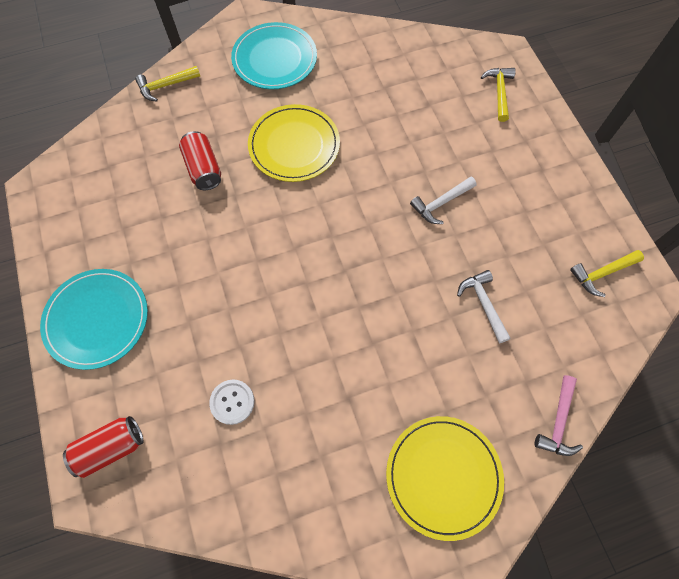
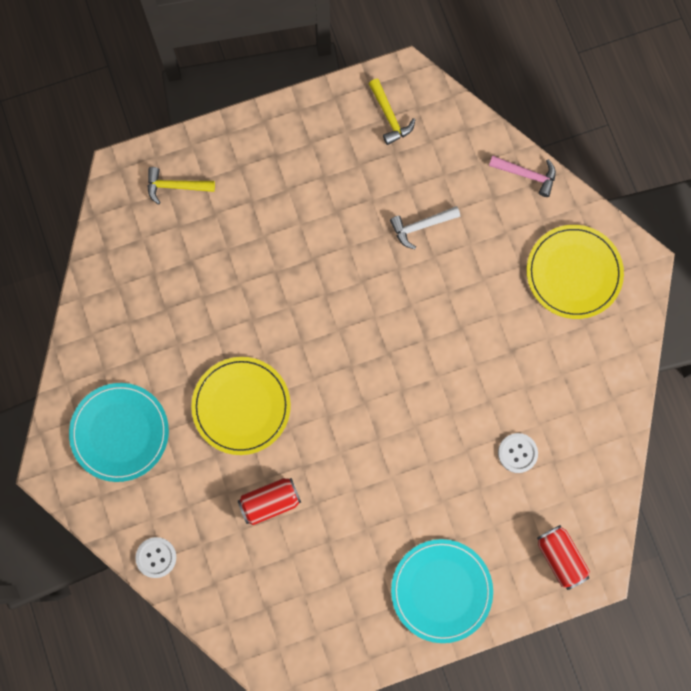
camera: 90 degrees left, 10 degrees up
(165, 86) = (156, 557): yellow hammer -> white button
(440, 203) = (314, 257): white hammer -> none

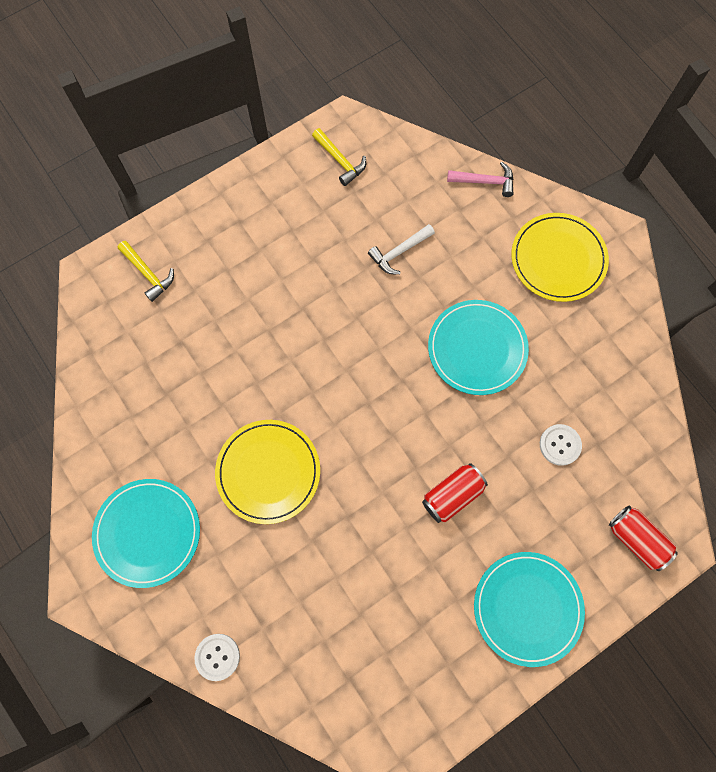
camera: 15 degrees left, 5 degrees down
(175, 186) = (148, 274): yellow hammer -> yellow hammer turned 120 degrees counterclockwise
(270, 502) = (323, 563): red can -> red can (452, 495)
(468, 341) = (477, 348): none -> turquoise plate

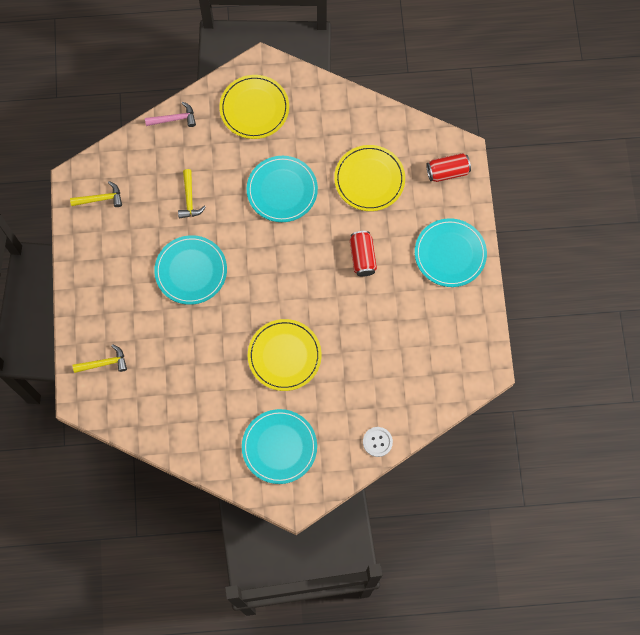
camera: 60 degrees left, 0 degrees up
(312, 303) = (191, 271): none -> turquoise plate
(399, 252) = (189, 199): white hammer -> yellow hammer
(485, 181) = (174, 119): pink hammer -> pink hammer turned 45 degrees clockwise
(560, 445) = (369, 179): white button -> yellow plate

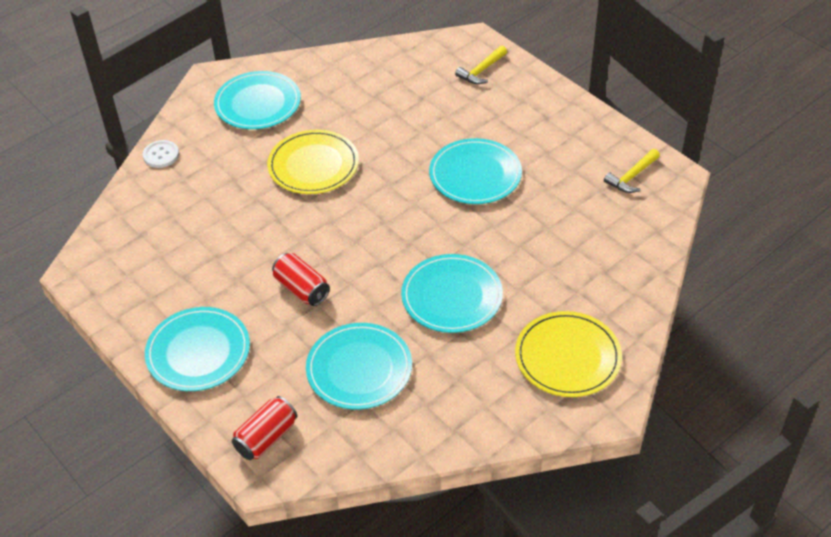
camera: 145 degrees right, 25 degrees down
(174, 119) = (643, 289): pink hammer -> none
(189, 199) = (543, 229): yellow hammer -> none
(369, 179) = (359, 369): yellow plate -> turquoise plate

